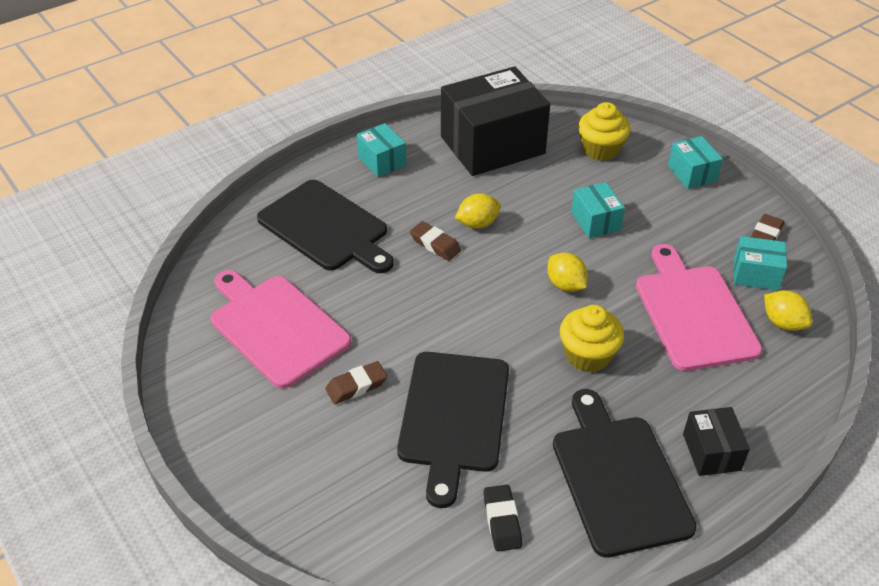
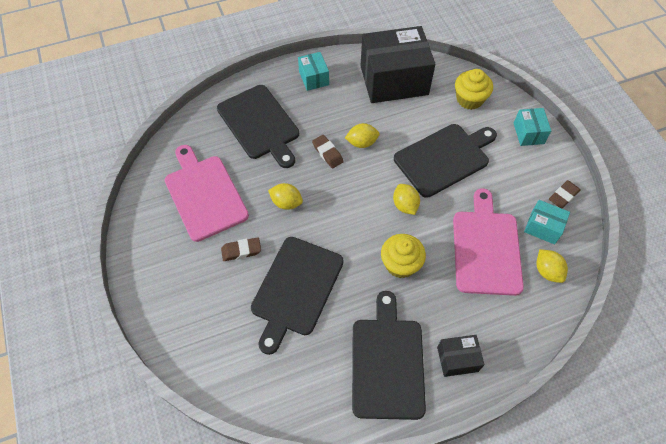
camera: 15 degrees right, 15 degrees up
(399, 314) = (286, 203): none -> yellow lemon
(502, 521) = (301, 373): black eraser -> none
(595, 221) = (444, 158): turquoise box -> black cutting board
(711, 452) = (457, 359): black box -> black box turned 75 degrees clockwise

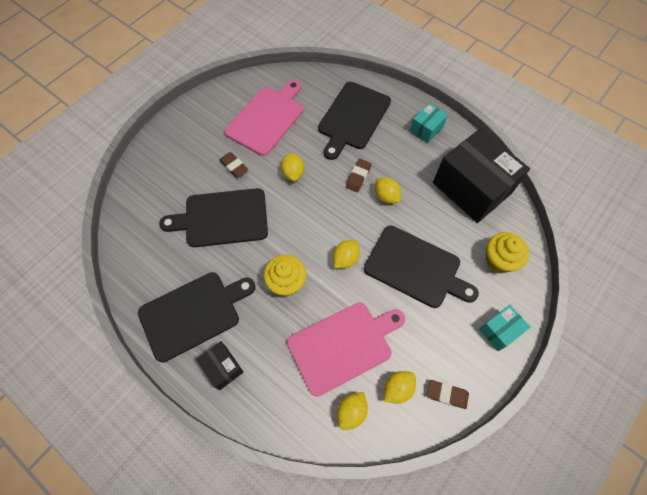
camera: 60 degrees right, 5 degrees up
(543, 227) = (397, 388): turquoise box -> yellow lemon

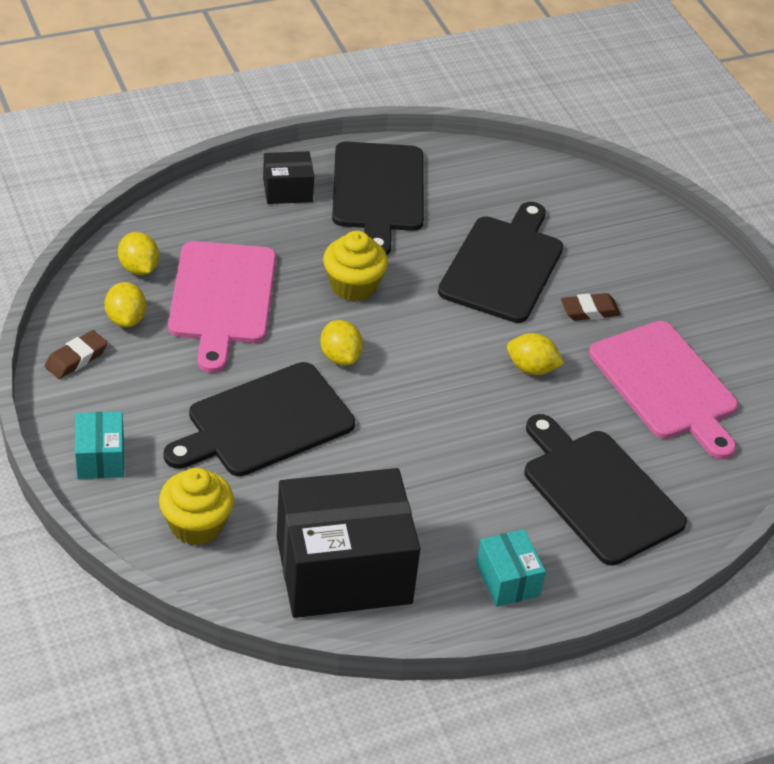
camera: 115 degrees right, 20 degrees down
(358, 177) = (470, 438): brown eraser -> none
(386, 196) = (410, 453): yellow lemon -> none

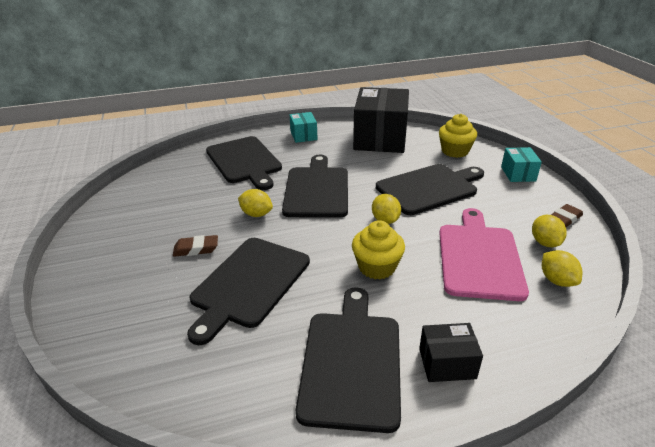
camera: 170 degrees left, 10 degrees down
(343, 570) = (380, 138): black box -> black box turned 75 degrees counterclockwise
(450, 419) = (317, 189): none -> black cutting board
(666, 385) = (172, 205): pink cutting board -> none

